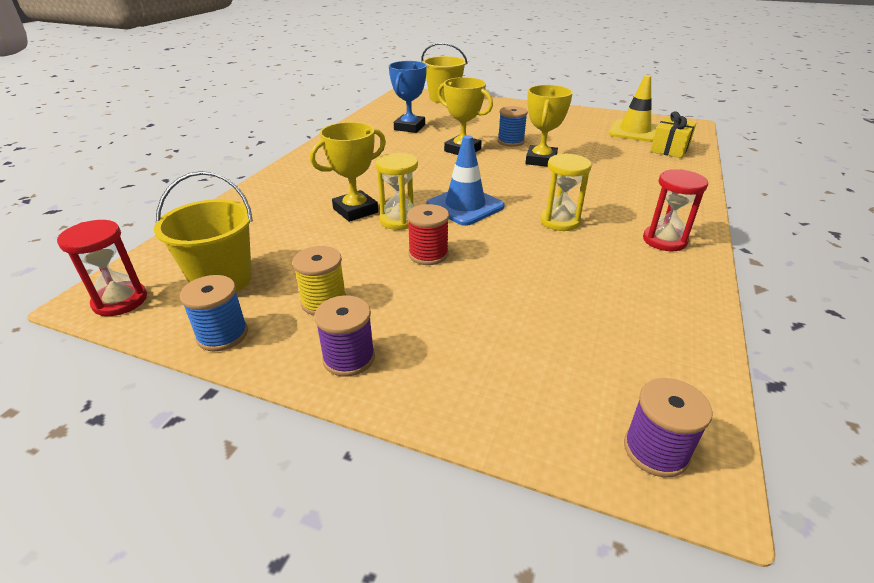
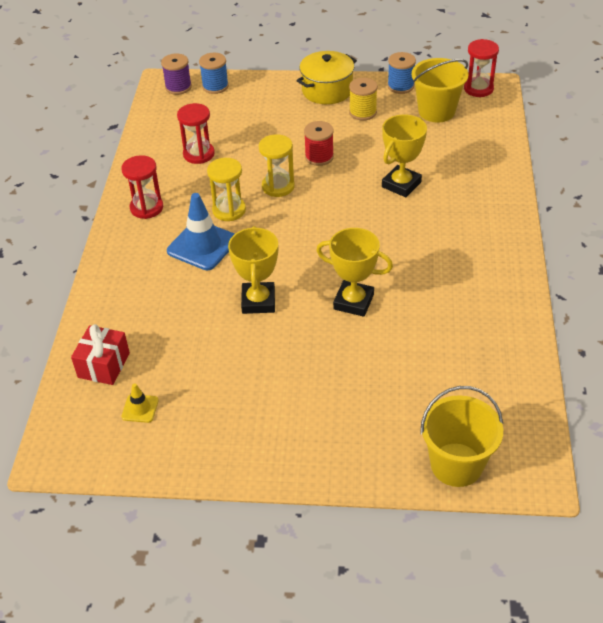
camera: 165 degrees right, 10 degrees up
(349, 358) = (327, 90): purple spool -> yellow pot
(399, 220) = (359, 182): yellow hourglass -> yellow hourglass (278, 186)
(409, 127) = (448, 343): blue trophy -> none
(465, 206) = (313, 210): blue traffic cone -> blue traffic cone (202, 245)
(510, 142) = (303, 337): blue spool -> blue spool (215, 86)
(599, 291) = (199, 154): none -> red hourglass
(634, 131) = (140, 408): yellow traffic cone -> yellow traffic cone, size x0.49
(669, 149) = (104, 365): yellow gift -> red gift

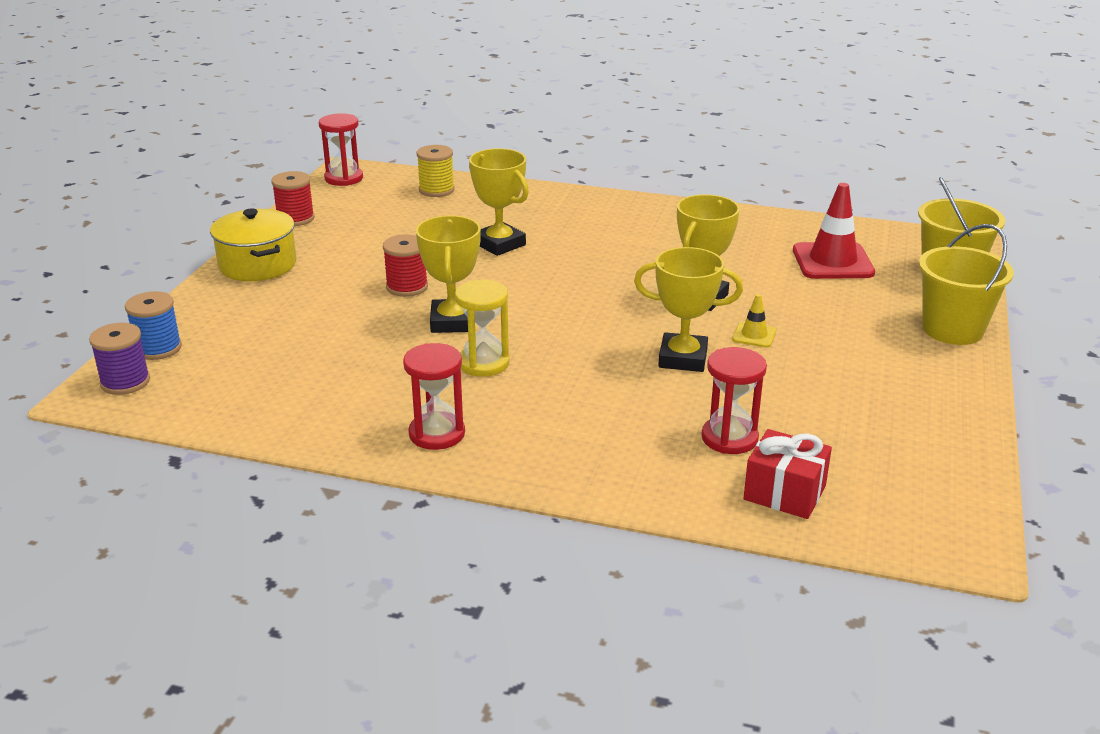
camera: 80 degrees left, 15 degrees down
(140, 408) = (871, 465): yellow traffic cone -> yellow traffic cone (754, 335)
(199, 154) = (330, 377): red hourglass -> red hourglass (729, 438)
(202, 245) = (552, 391): blue traffic cone -> none
(278, 186) = (452, 322): yellow hourglass -> yellow trophy
(363, 112) = (331, 248): yellow spool -> yellow spool (436, 190)
(400, 86) = (295, 218): blue spool -> red spool
(436, 111) = (369, 206): yellow bucket -> yellow bucket (952, 329)
(451, 379) = (832, 262): none -> red traffic cone

